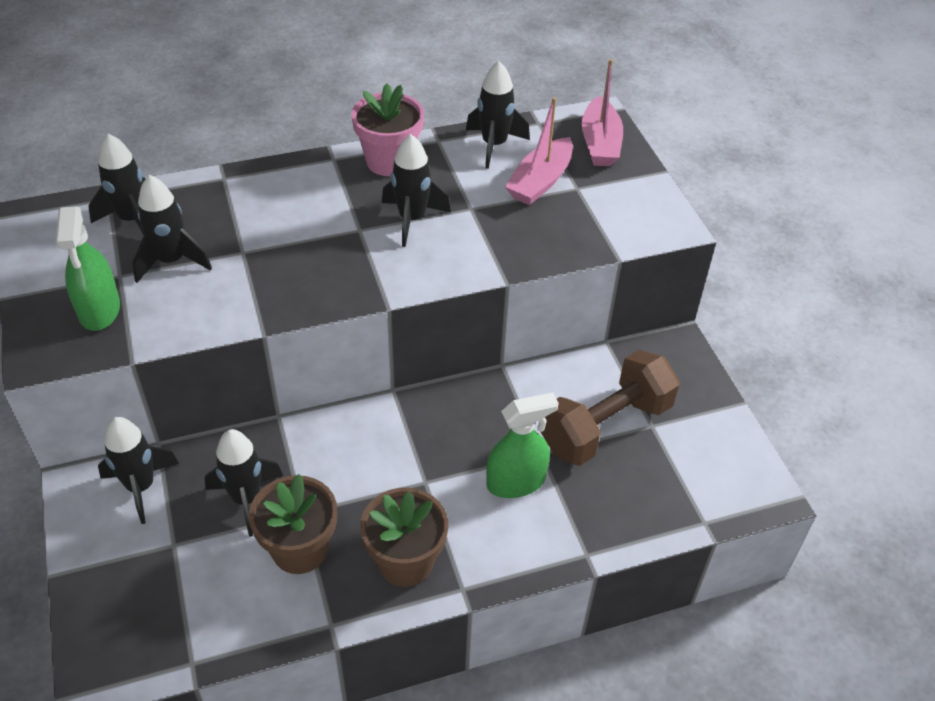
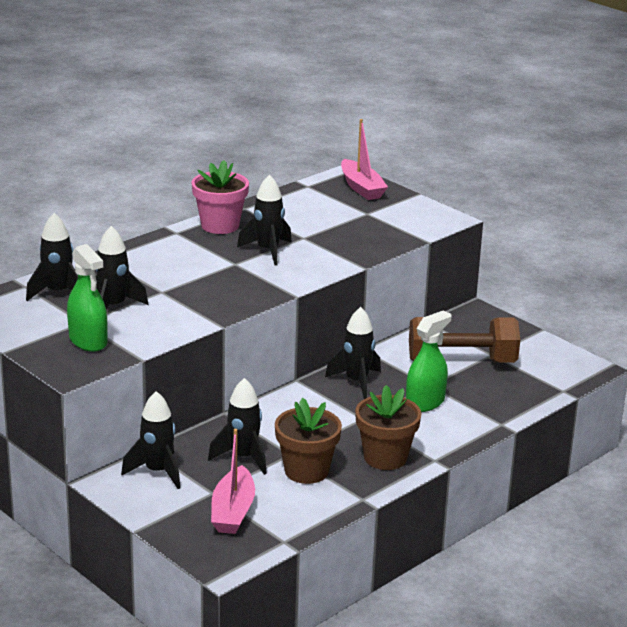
camera: 25 degrees left, 20 degrees down
(494, 145) = (287, 203): black rocket -> black rocket (356, 382)
(540, 181) = (339, 215): pink boat -> pink boat (233, 511)
(606, 426) = (461, 362): brown dumbbell -> brown dumbbell turned 60 degrees clockwise

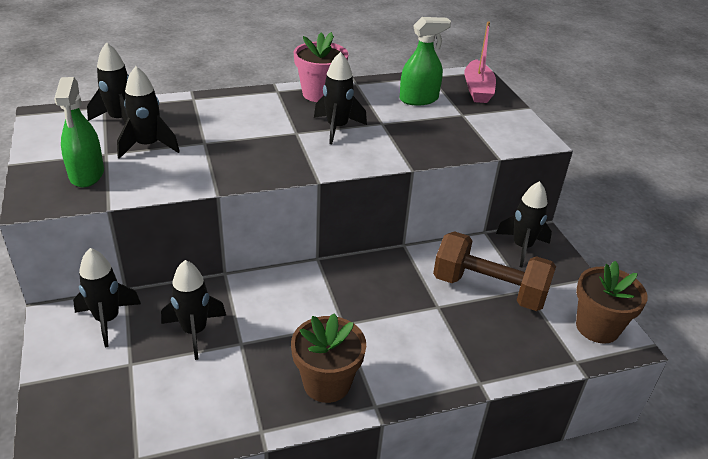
camera: 25 degrees right, 10 degrees up
(233, 511) = (126, 396): pink boat -> none
(306, 471) = (237, 371): brown flower pot -> brown flower pot (597, 327)
(356, 382) = (370, 279): black rocket -> black rocket (522, 247)
(425, 402) = (418, 326): green spray bottle -> green spray bottle (419, 99)

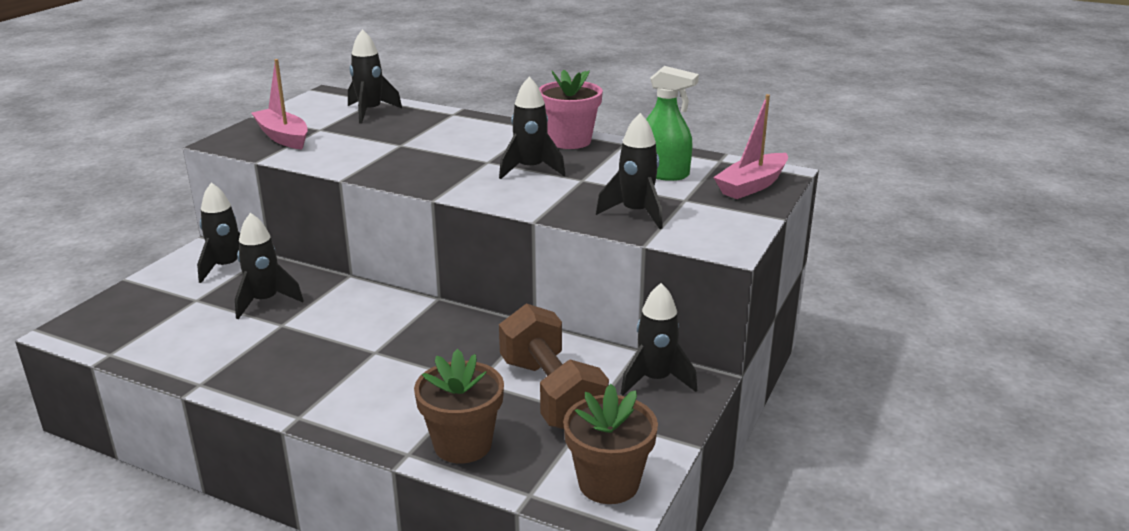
camera: 45 degrees right, 10 degrees down
(87, 174) = (283, 137): green spray bottle -> pink boat
(148, 146) = (356, 134): black rocket -> black rocket (636, 213)
(327, 383) = (292, 382): brown flower pot -> brown flower pot (462, 444)

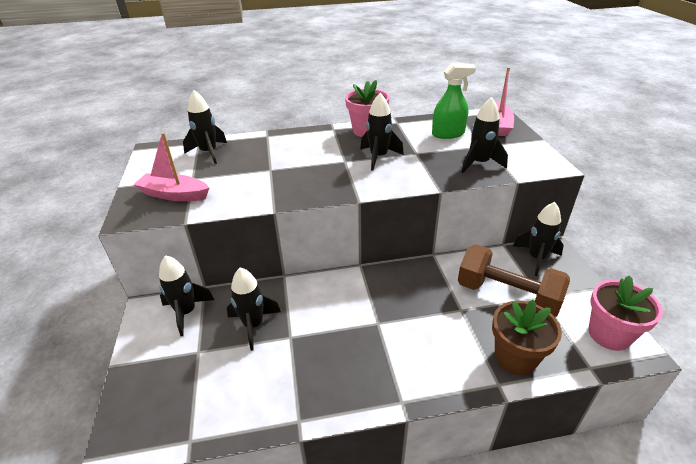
camera: 35 degrees left, 10 degrees up
(608, 483) = (609, 334): brown flower pot -> pink flower pot

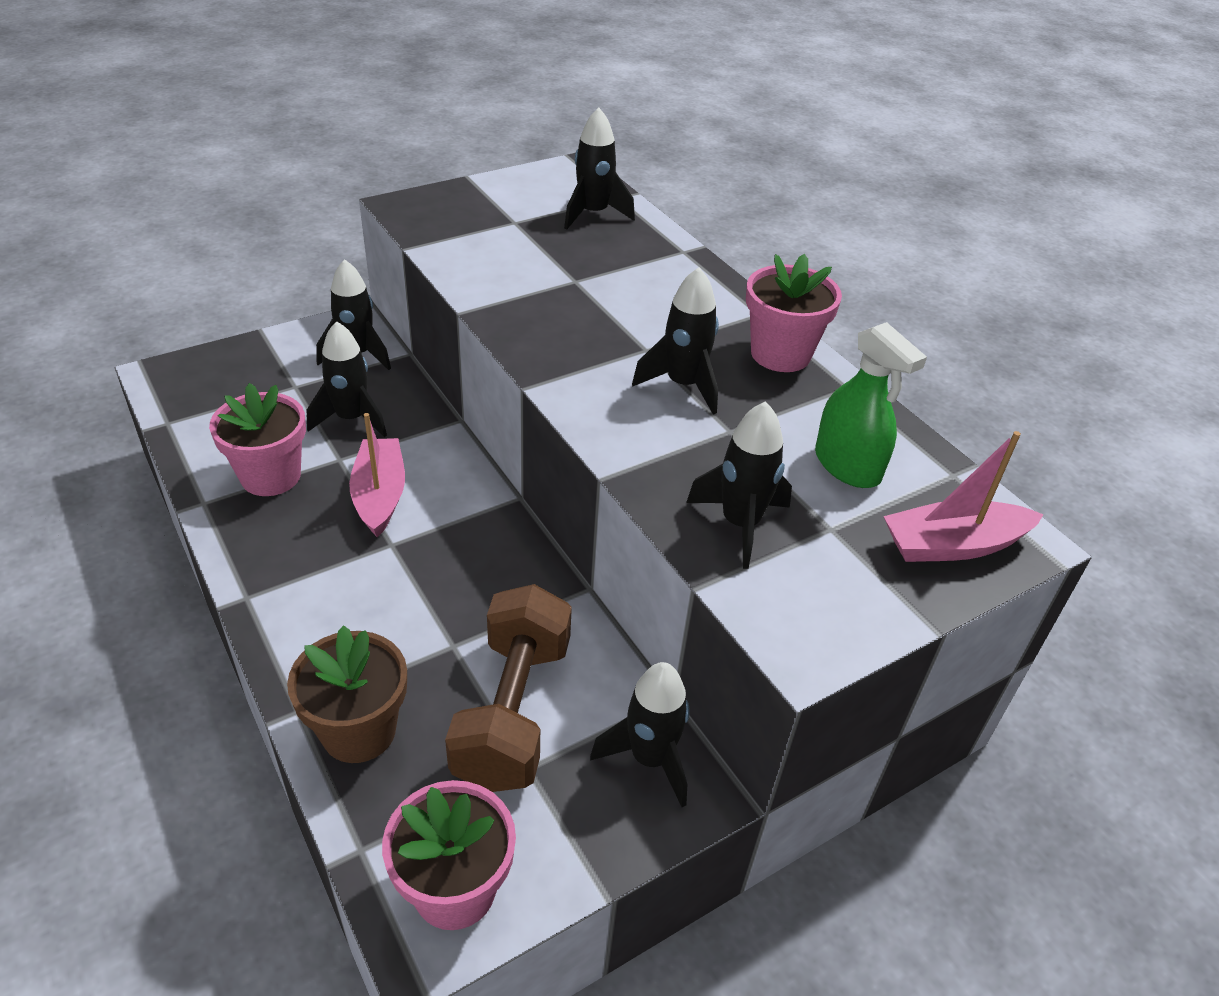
camera: 65 degrees right, 5 degrees up
(174, 195) = (465, 221): pink boat -> pink boat (380, 495)
(289, 376) = (271, 476): none -> pink flower pot

